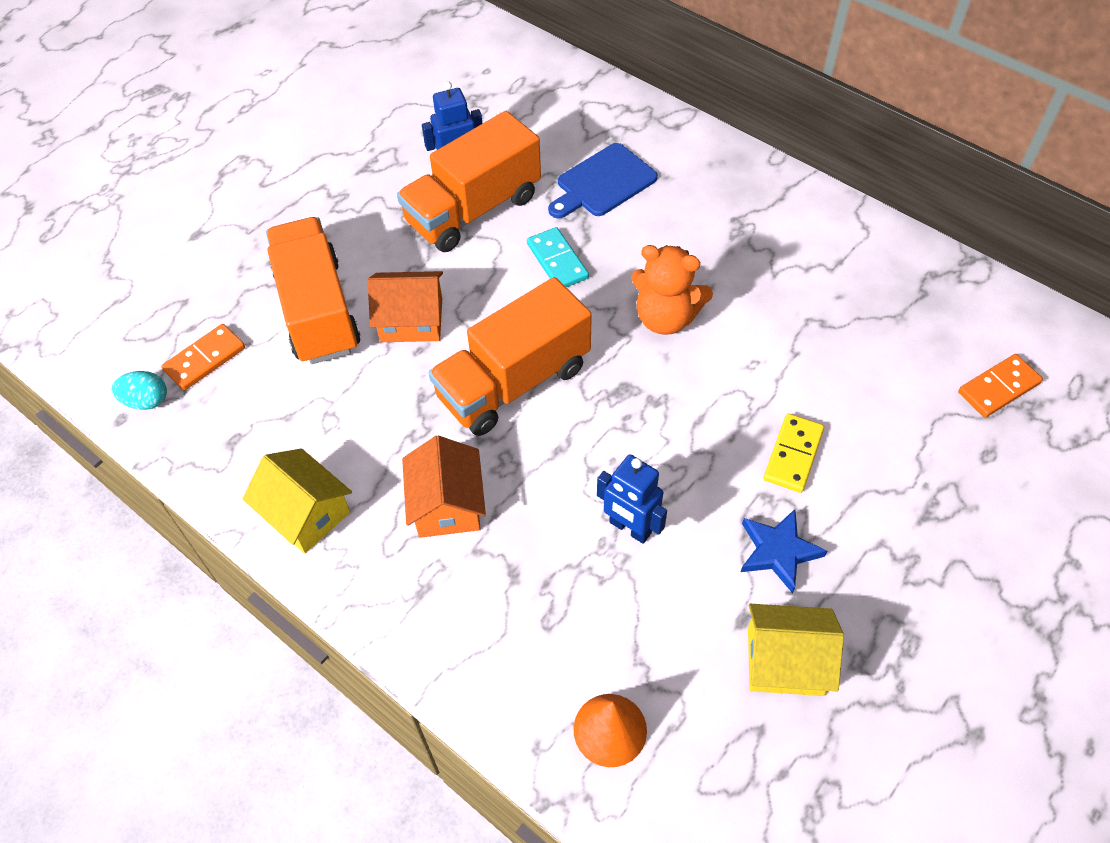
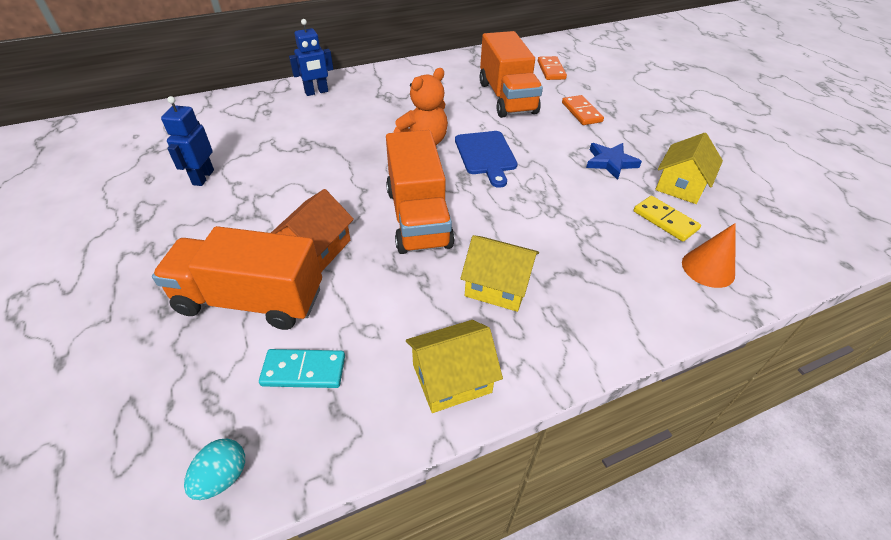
camera: 65 degrees left, 10 degrees down
(205, 359) = (220, 404): orange domino -> orange domino (581, 112)
(447, 504) = (497, 286): orange house -> yellow house
(473, 209) = (251, 184): orange truck -> orange truck (507, 97)
(557, 261) = (338, 164): turquoise domino -> turquoise domino (304, 370)
(603, 183) = (296, 126): blue cutting board -> blue cutting board (486, 155)
(630, 528) = (566, 208): blue robot -> blue robot (316, 92)
(793, 455) = (551, 135): yellow domino -> yellow domino (665, 220)

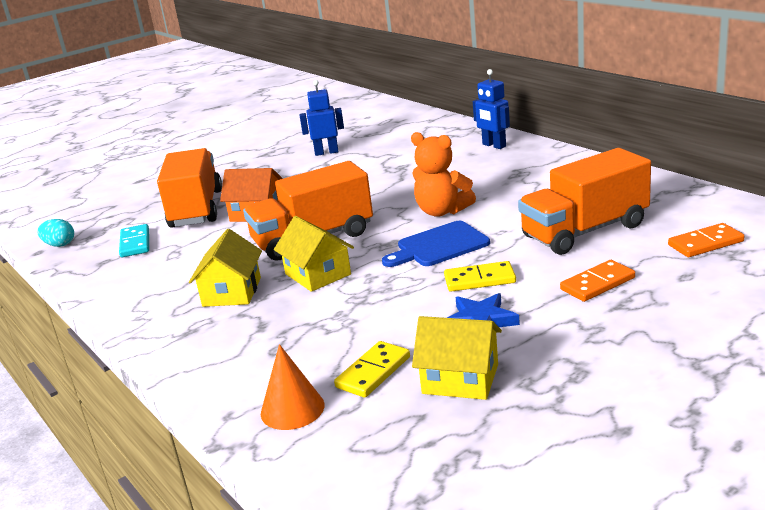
camera: 80 degrees right, 20 degrees down
(451, 378) = (129, 294): yellow house -> yellow house (318, 274)
(552, 150) = (479, 279): none -> yellow domino

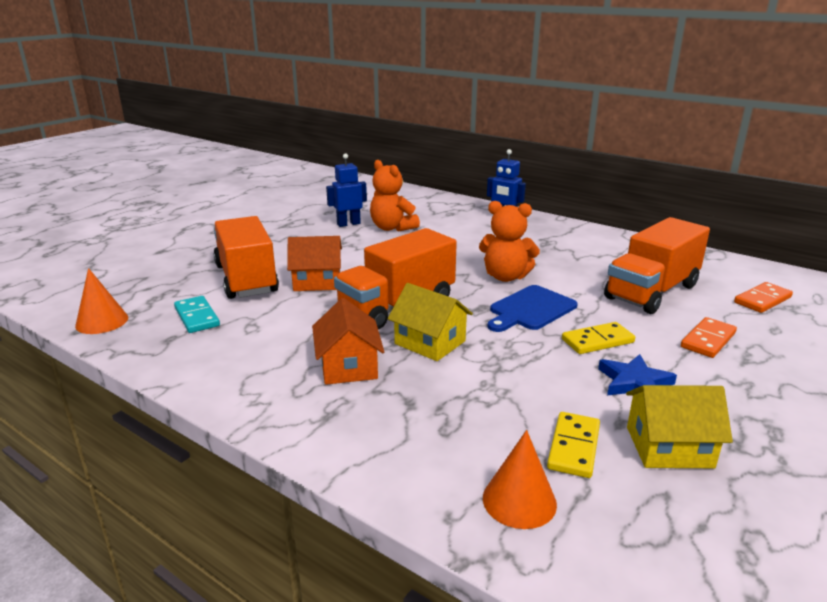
camera: 20 degrees left, 0 degrees up
(60, 245) = (102, 321): turquoise egg -> orange cone
(232, 292) = (348, 366): yellow house -> orange house
(367, 157) = (392, 228): none -> orange teddy bear

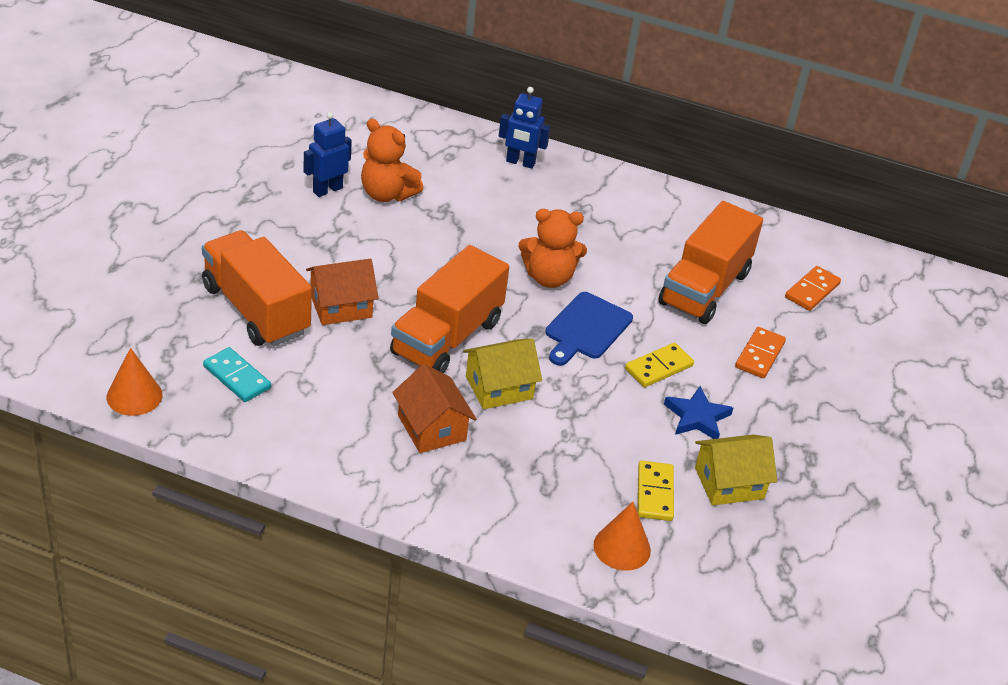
camera: 20 degrees left, 15 degrees up
(430, 342) = (499, 387): yellow house -> yellow house turned 45 degrees counterclockwise

